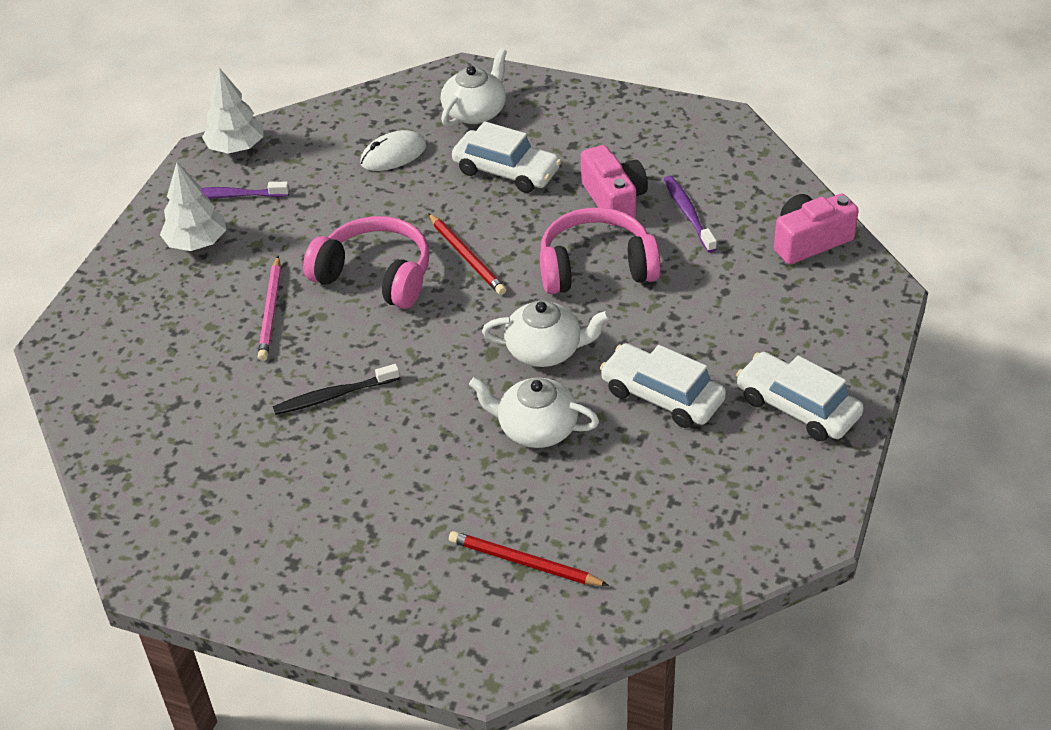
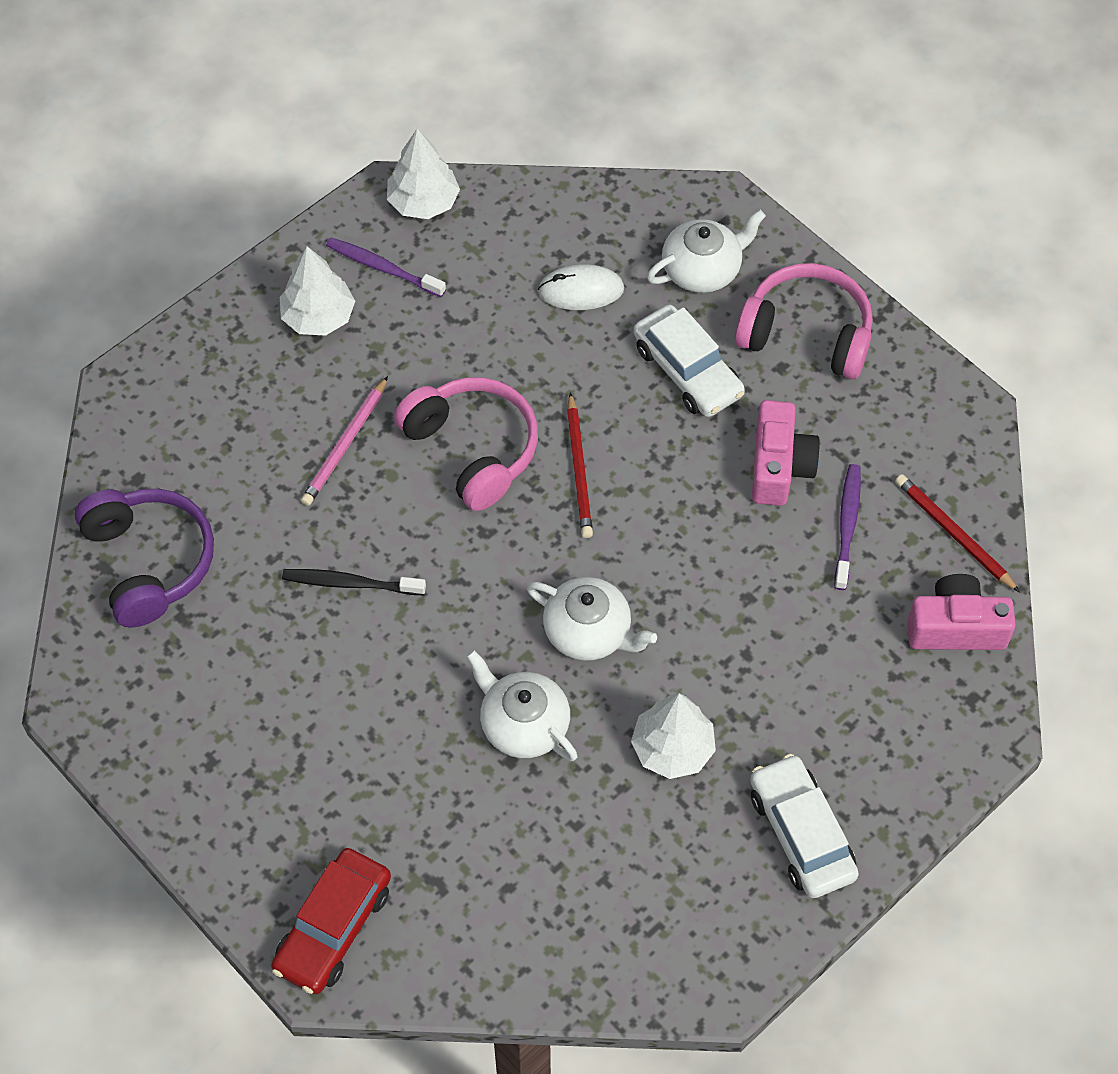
camera: 25 degrees right, 15 degrees up
(153, 449) = (149, 562): none -> purple headphones
(475, 631) = (333, 927): none -> red car
(524, 563) = (421, 875): red pencil -> red pencil (953, 534)
(596, 267) = (705, 549): pink headphones -> pink headphones (806, 334)
(662, 395) = (672, 748): white car -> white tree

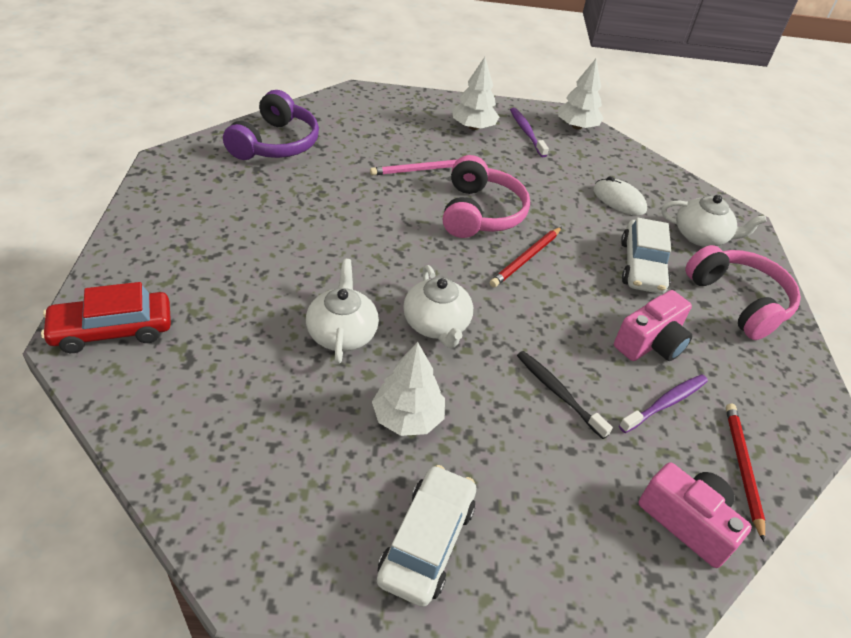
camera: 40 degrees right, 15 degrees down
(350, 583) = (346, 213): black toothbrush -> black toothbrush (558, 393)

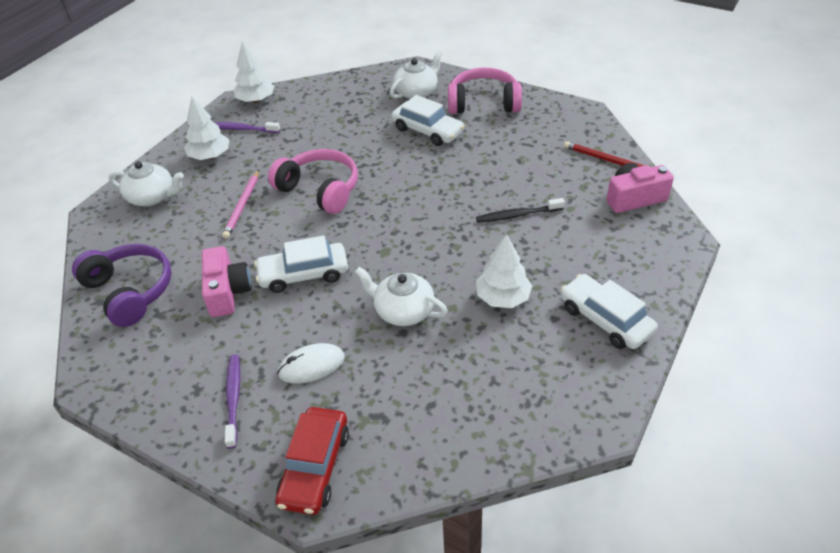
camera: 55 degrees left, 0 degrees up
(354, 241) = (304, 274): none -> white car
(436, 324) = (424, 254): white teapot -> white teapot (152, 197)
(526, 259) = (386, 183): red pencil -> none
(619, 200) = (355, 113): white mouse -> white mouse (311, 365)
(651, 343) = (497, 156): pink camera -> pink camera (227, 292)
(665, 403) = (548, 170): purple toothbrush -> purple toothbrush (233, 398)

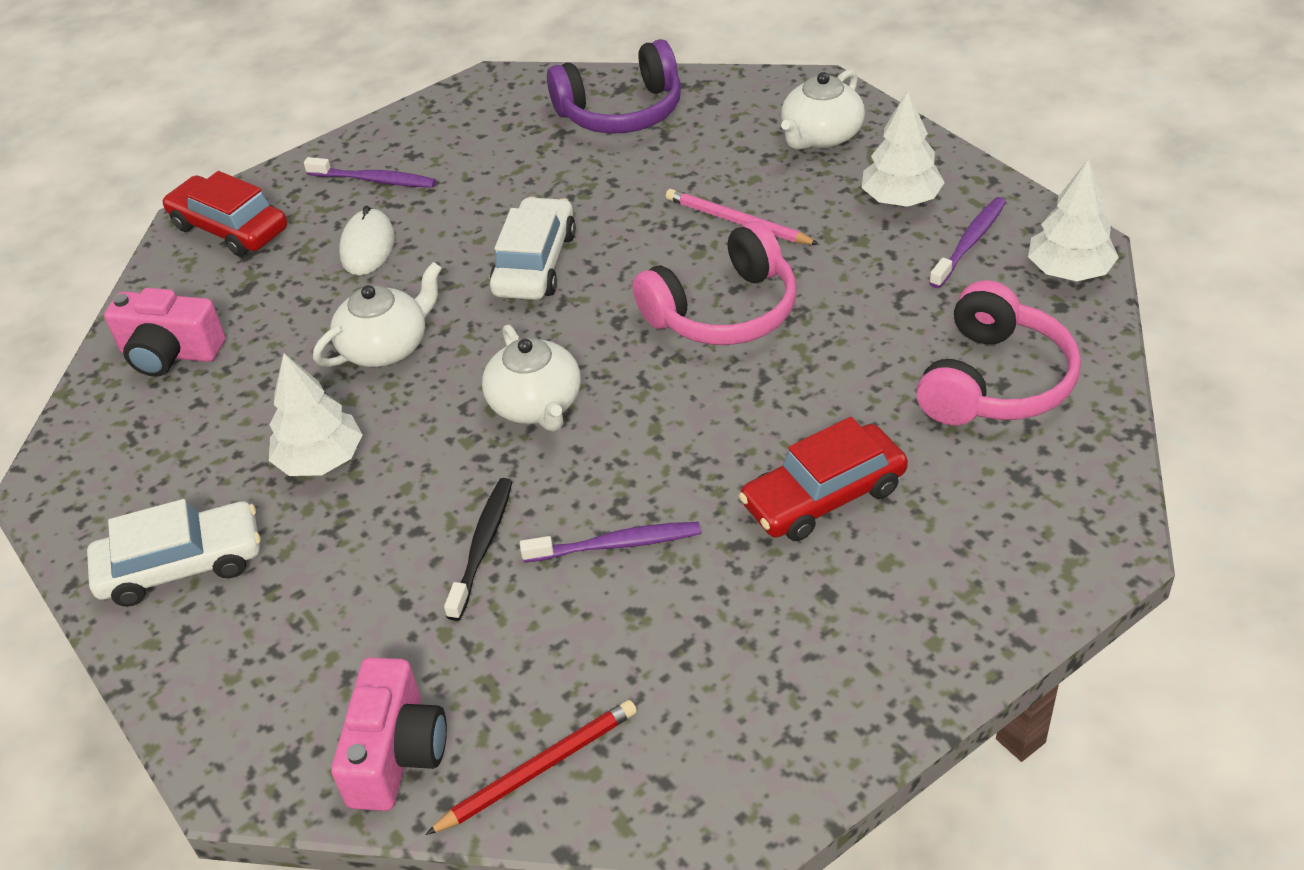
camera: 115 degrees right, 0 degrees up
(227, 292) = (555, 191): pink camera -> pink camera (170, 353)
(417, 92) = (988, 519): white teapot -> white teapot (536, 405)
(427, 131) = (823, 496): white car -> red car
(483, 103) = (883, 626): pink headphones -> pink headphones (995, 381)
(489, 176) = (616, 544): none -> purple toothbrush

